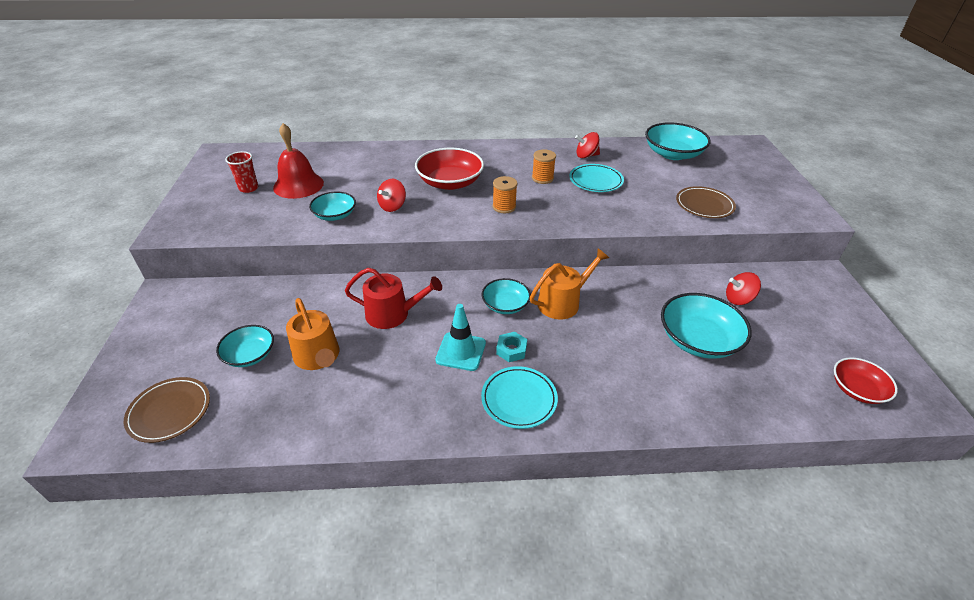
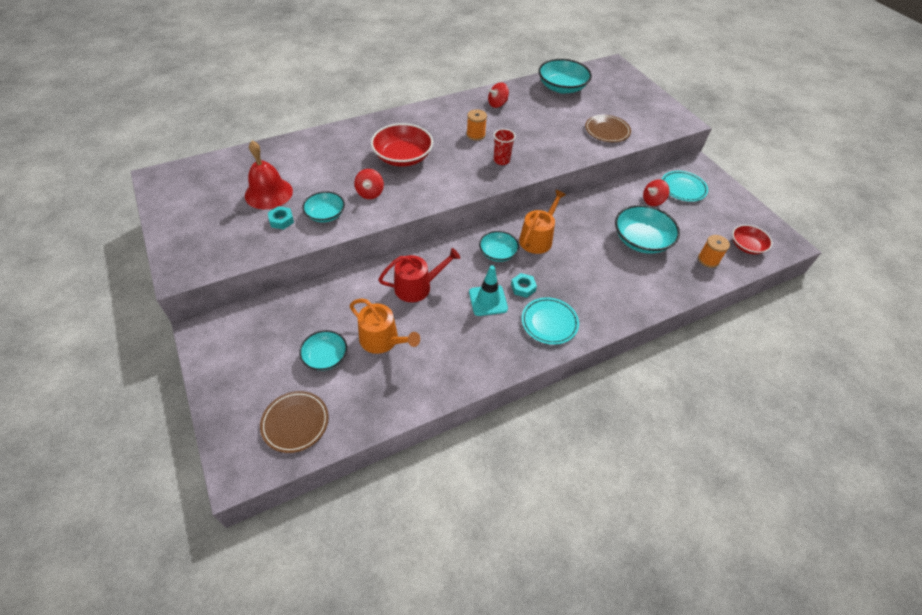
camera: 25 degrees left, 10 degrees up
(248, 188) = (223, 208): red cup -> red cup (501, 160)
(290, 210) = (281, 220): none -> turquoise nut
(504, 207) = (462, 170): orange spool -> orange spool (708, 260)
(595, 181) = (518, 127): turquoise plate -> turquoise plate (683, 188)

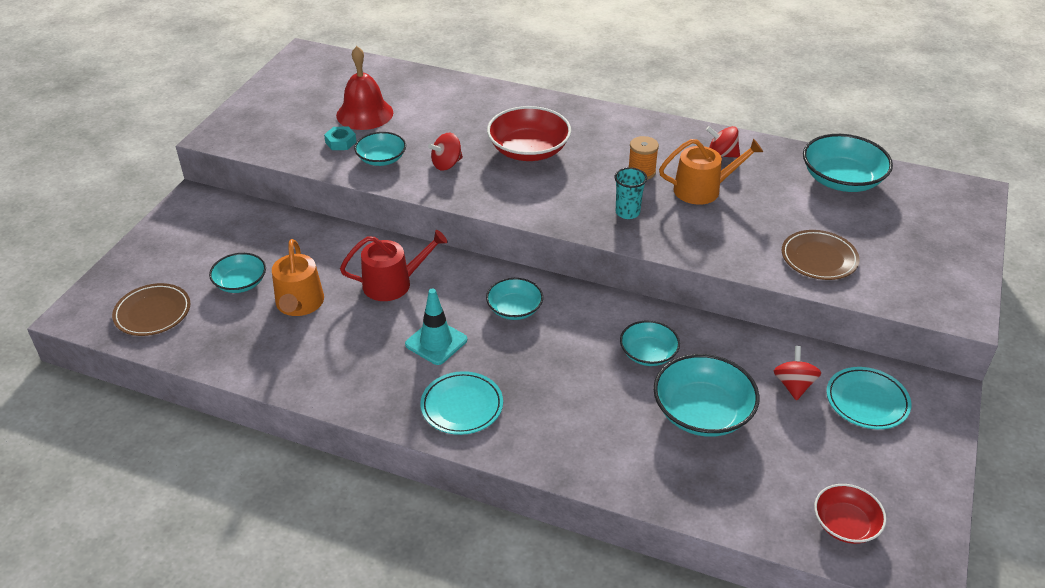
camera: 50 degrees right, 10 degrees down
(417, 287) = (393, 283): red watering can -> red watering can turned 45 degrees counterclockwise
(501, 160) = (627, 212): red cup -> turquoise cup
(523, 287) = (488, 357): turquoise nut -> none
(537, 238) = (579, 325): orange watering can -> orange watering can (703, 189)
(584, 230) = (648, 354): none -> turquoise bowl
(652, 201) = (793, 385): red spinning top -> red spinning top turned 75 degrees clockwise
(708, 260) = (758, 495): orange spool -> none

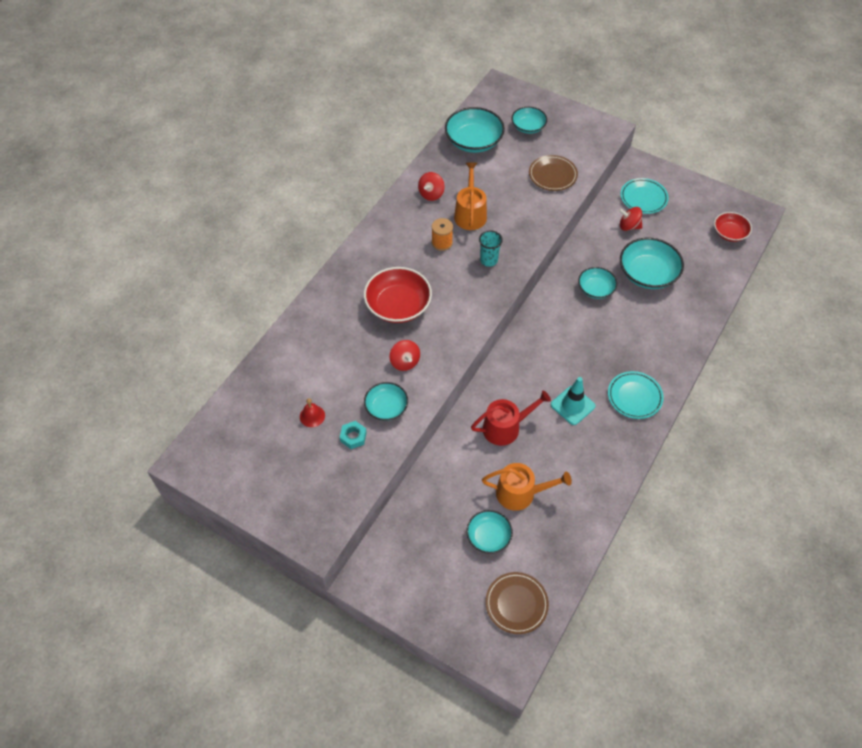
camera: 80 degrees left, 15 degrees up
(364, 114) = (312, 416): red bell -> red bell, size x0.49
(393, 283) = (505, 427): red watering can -> red watering can turned 75 degrees clockwise
(514, 309) = (544, 354): turquoise bowl -> turquoise bowl (528, 127)

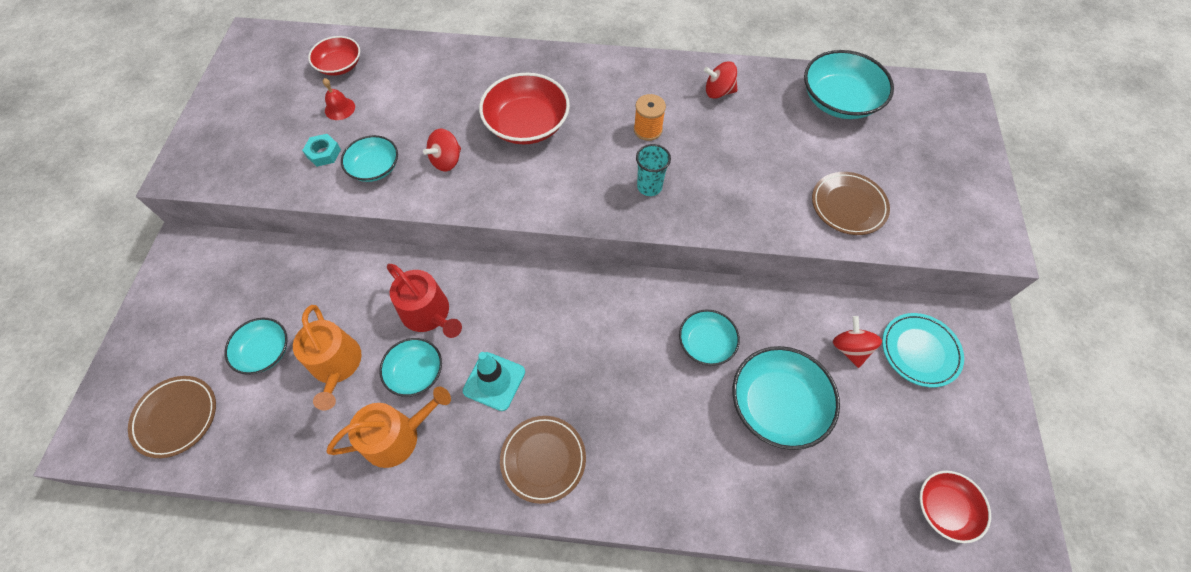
camera: 65 degrees right, 5 degrees up
(263, 405) = (340, 65): none -> red bowl
(470, 214) = (713, 140): orange watering can -> orange watering can (397, 436)
(528, 127) = (914, 148): turquoise bowl -> turquoise bowl (415, 372)
(634, 396) = (543, 459): turquoise plate -> brown plate

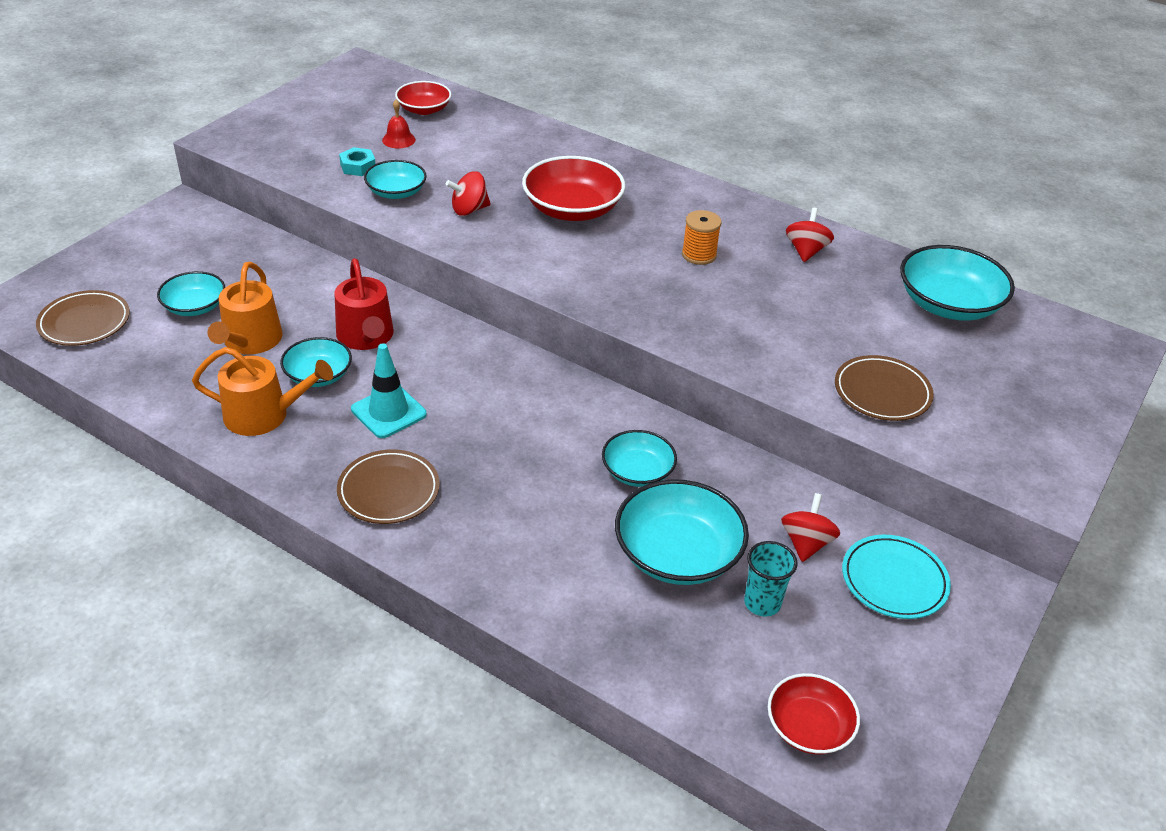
camera: 25 degrees right, 20 degrees down
(649, 187) = (662, 299): turquoise cup -> turquoise cup (762, 603)
(718, 92) = (806, 251): red spinning top -> red spinning top turned 75 degrees clockwise

